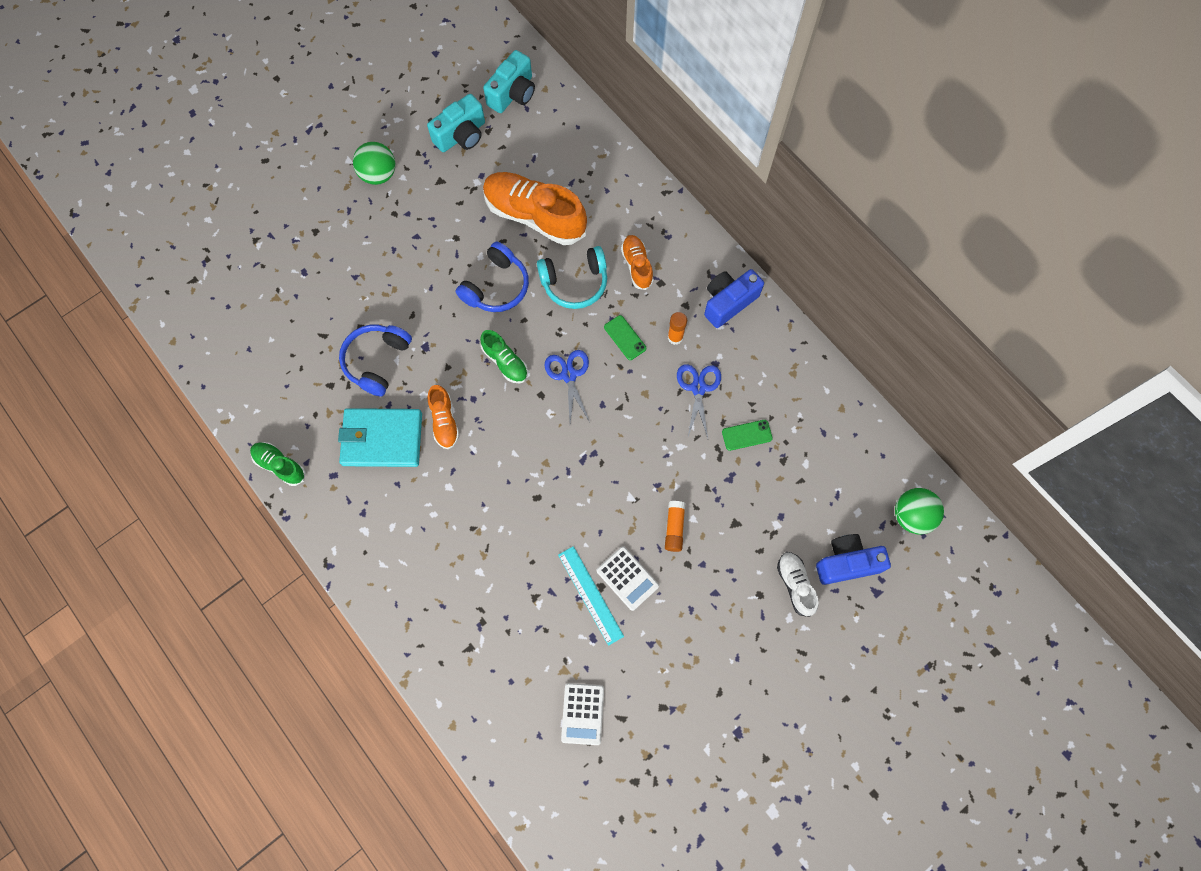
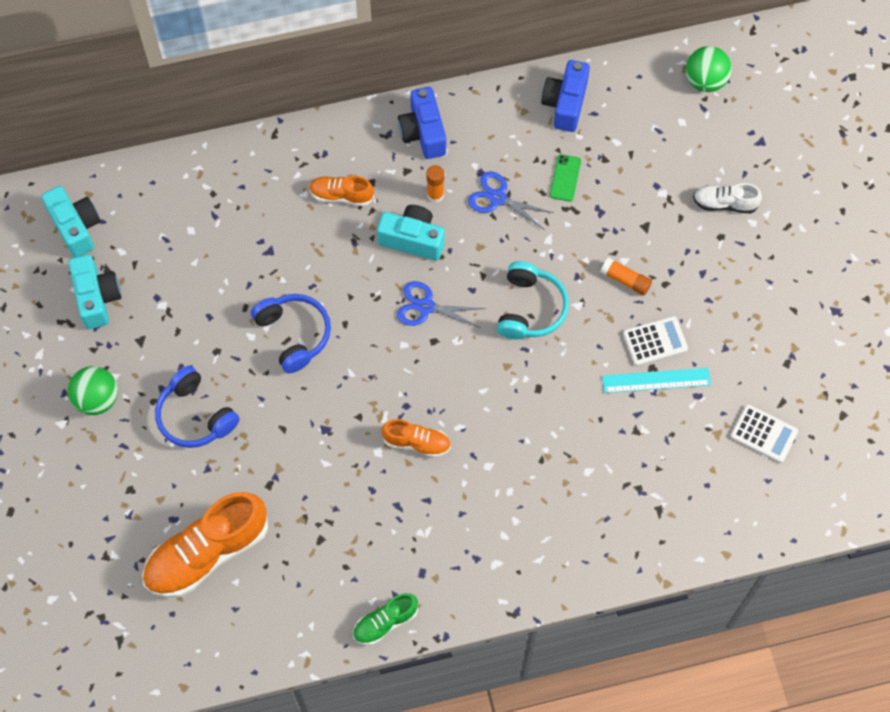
camera: 65 degrees left, 5 degrees down
(377, 361) = (317, 483): blue headphones -> blue headphones (195, 416)
(382, 439) = (406, 510): turquoise wallet -> none
(505, 362) = (381, 359): green shoe -> none
(535, 216) = (233, 265): orange shoe -> orange shoe (207, 553)
(575, 283) = (329, 259): turquoise headphones -> turquoise headphones (530, 308)
(625, 337) = (412, 239): green phone -> turquoise camera
(846, 563) = (724, 153): blue camera -> blue camera (565, 104)

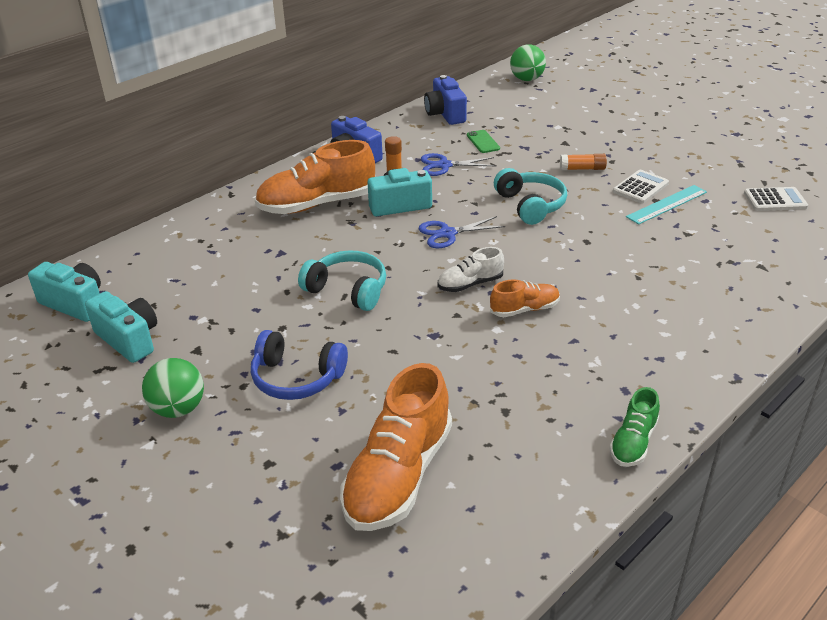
camera: 30 degrees left, 30 degrees down
(294, 334) = (348, 290): blue headphones -> turquoise headphones
(341, 195) = (317, 204): orange shoe -> orange shoe, size x1.96
(724, 203) = (604, 117): white shoe -> white shoe (470, 284)

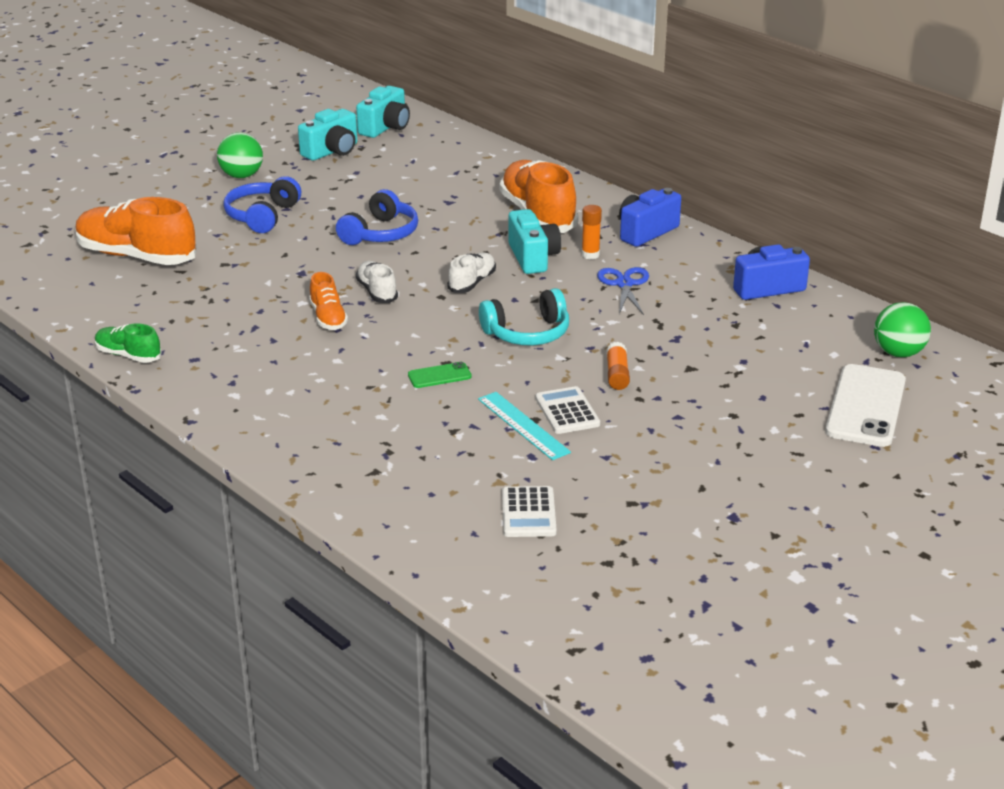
camera: 90 degrees right, 5 degrees down
(348, 290) = (380, 233): turquoise headphones -> blue headphones
(447, 233) = (472, 283): blue scissors -> white shoe
(483, 142) = (688, 310): green phone -> green phone (439, 376)
(594, 91) = (866, 406): none -> white phone
(640, 187) = (567, 411): white calculator -> white calculator turned 150 degrees counterclockwise

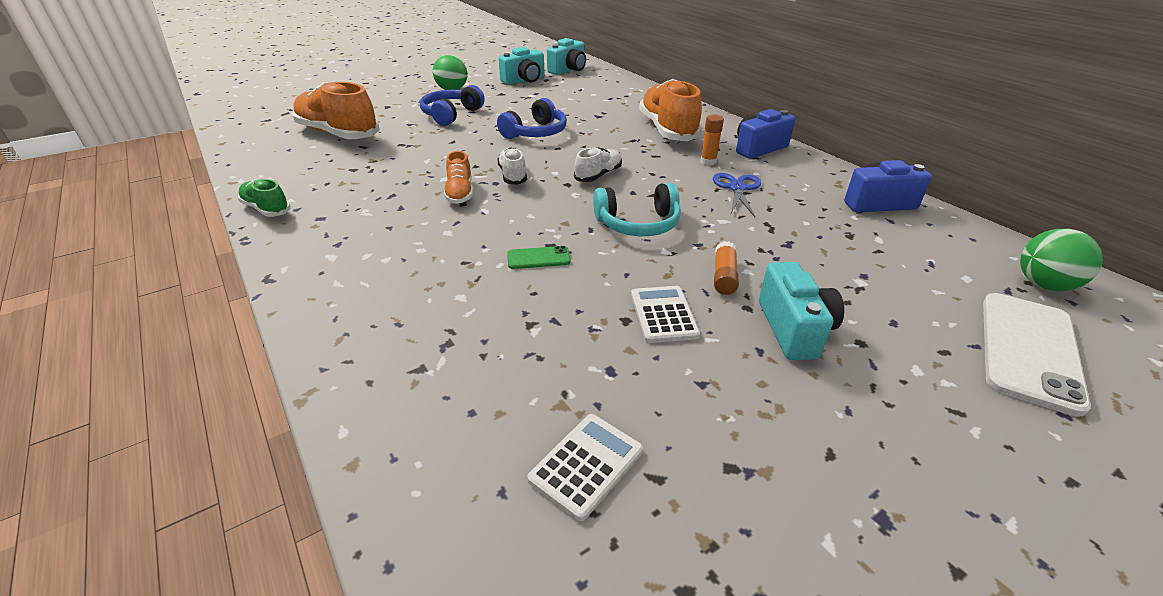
camera: 10 degrees right, 5 degrees up
(523, 425) = (610, 327): turquoise ruler -> none
(528, 513) = (586, 465): white calculator -> white calculator turned 150 degrees counterclockwise
(533, 257) = (657, 160): turquoise camera -> turquoise camera (794, 329)

